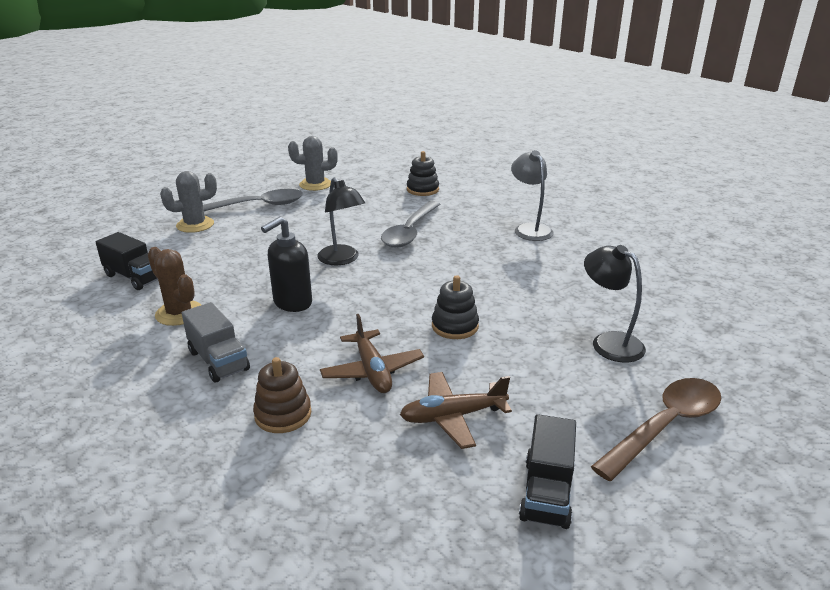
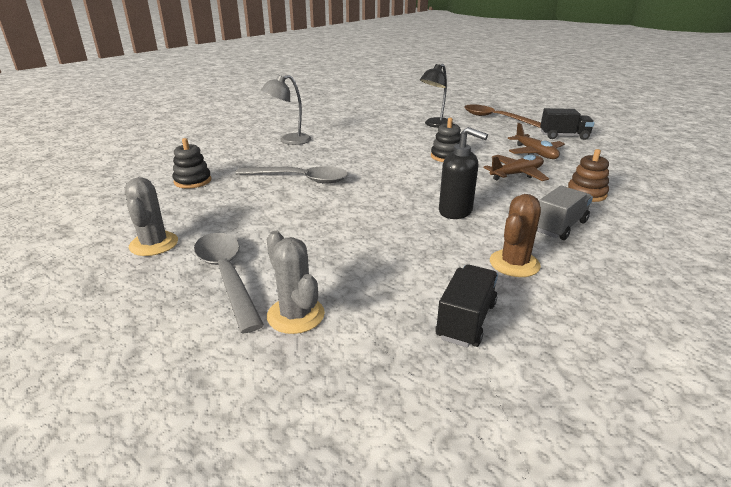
camera: 100 degrees left, 0 degrees up
(342, 259) = (367, 201): black lamp -> none

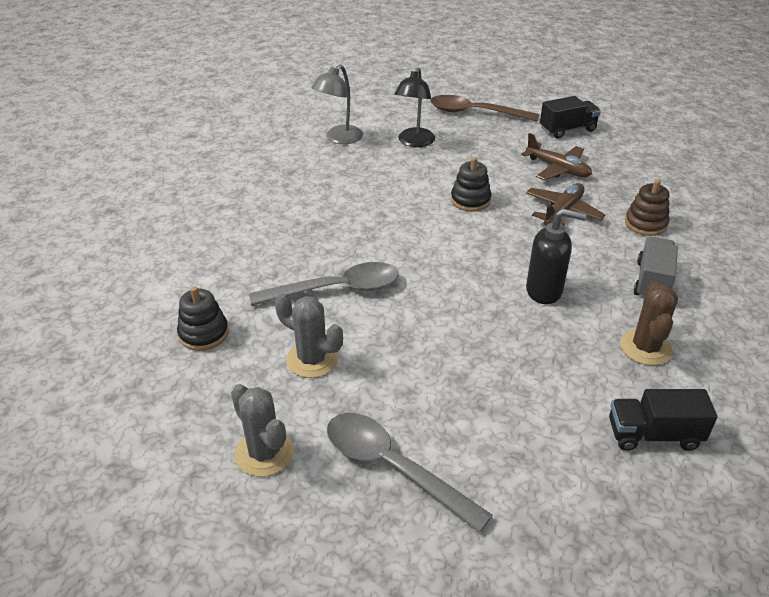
camera: 25 degrees left, 10 degrees up
(289, 141) = (258, 220): grey lamp -> grey lamp (339, 139)
(295, 315) = (505, 489): grey cactus -> grey cactus (312, 359)
(466, 320) = (653, 435): black truck -> black truck turned 90 degrees counterclockwise

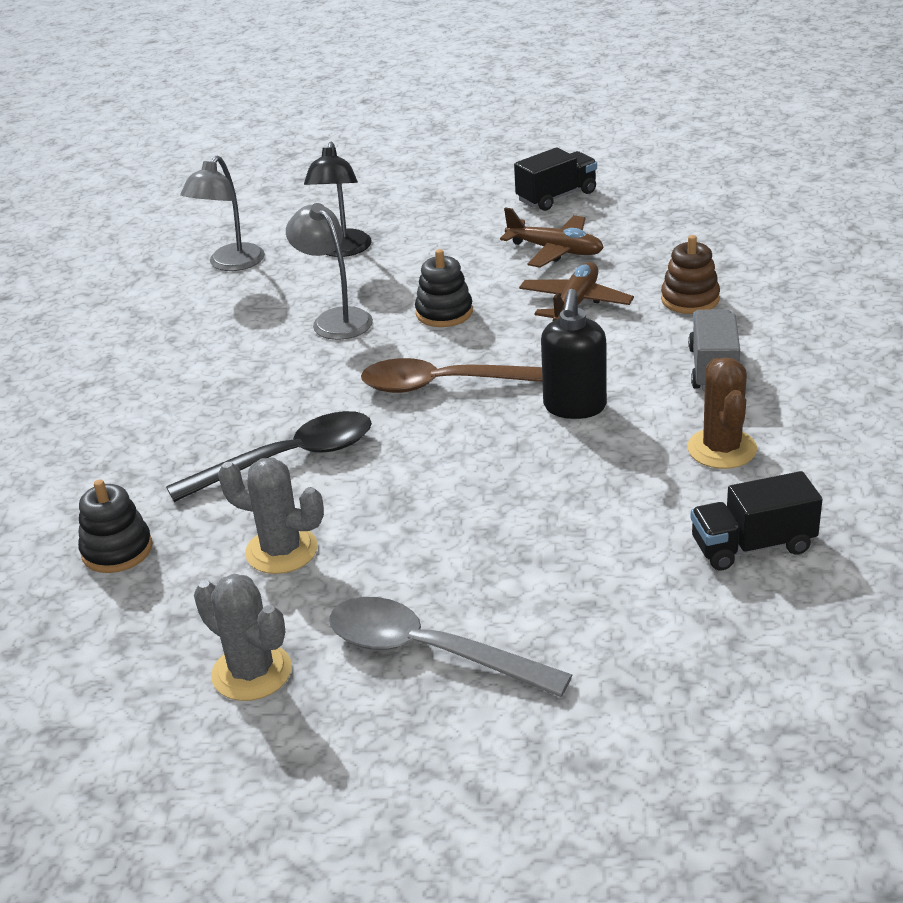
camera: 10 degrees left, 5 degrees down
(336, 289) = (288, 459): grey spoon -> black spoon
(396, 191) = (335, 319): none -> grey lamp
(475, 113) = (420, 196): brown spoon -> brown spoon (447, 385)
(544, 291) = (574, 407): black soap dispenser -> black soap dispenser turned 105 degrees clockwise

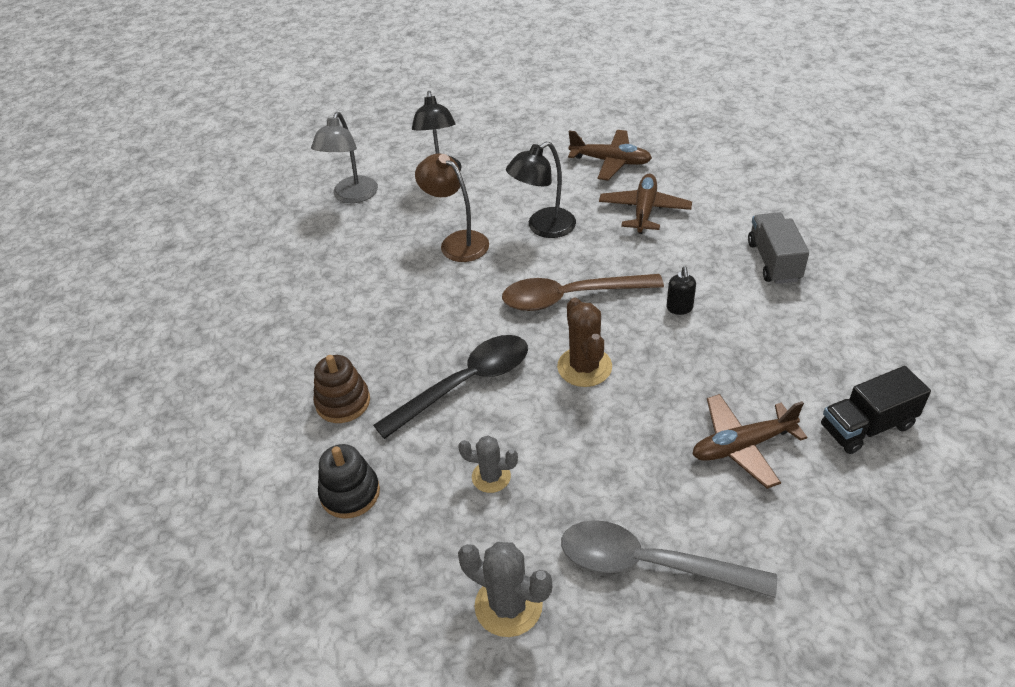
camera: 10 degrees left, 10 degrees up
(281, 551) = (491, 477): grey cactus -> grey cactus, size x0.65
(335, 319) = (457, 242): grey lamp -> brown lamp
(444, 313) = (543, 228): black stacking toy -> black lamp
(556, 197) = (593, 111): black truck -> none
(574, 407) = (679, 308): black soap dispenser -> black soap dispenser, size x0.53
(590, 550) = (742, 446): none -> brown plane
(690, 299) = (731, 198): brown stacking toy -> brown stacking toy (343, 402)
(722, 449) = (808, 336): brown cactus -> brown cactus (584, 367)

